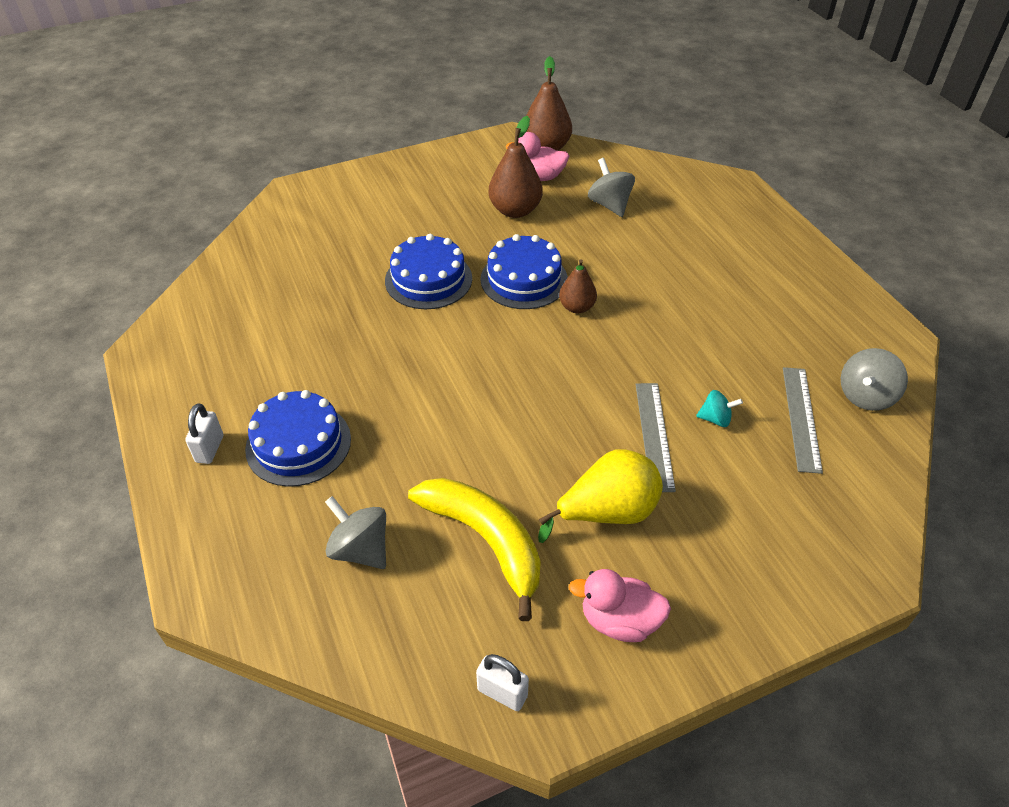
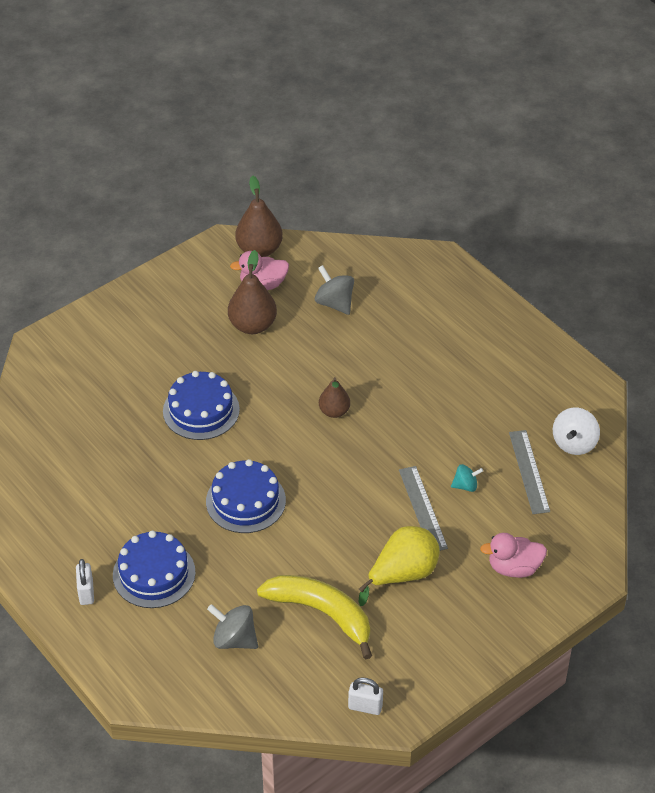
camera: 15 degrees left, 0 degrees up
(524, 279) = (282, 394): blue cake -> blue cake (245, 501)
(619, 621) = (429, 645): pink duck -> pink duck (514, 568)
(865, 396) = (574, 443): grey spinning top -> white spinning top

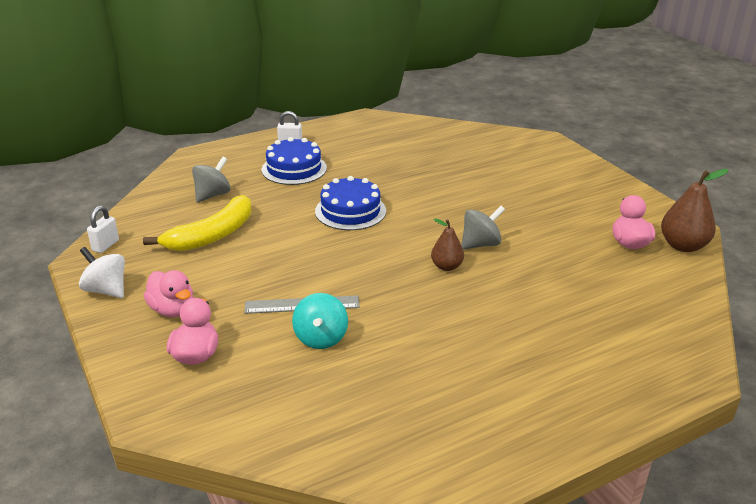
camera: 100 degrees right, 15 degrees down
(201, 410) = (461, 199): blue cake -> none
(252, 325) = (569, 232): brown pear -> none
(334, 303) = (606, 284): grey spinning top -> grey spinning top (480, 244)
(402, 574) = (228, 282): yellow pear -> none
(458, 605) = (173, 310): none -> pink duck
(465, 486) = (321, 338): turquoise spinning top -> turquoise spinning top, size x1.61
(529, 471) = (324, 391): grey ruler -> none
(574, 443) = (356, 442): white spinning top -> white spinning top (106, 290)

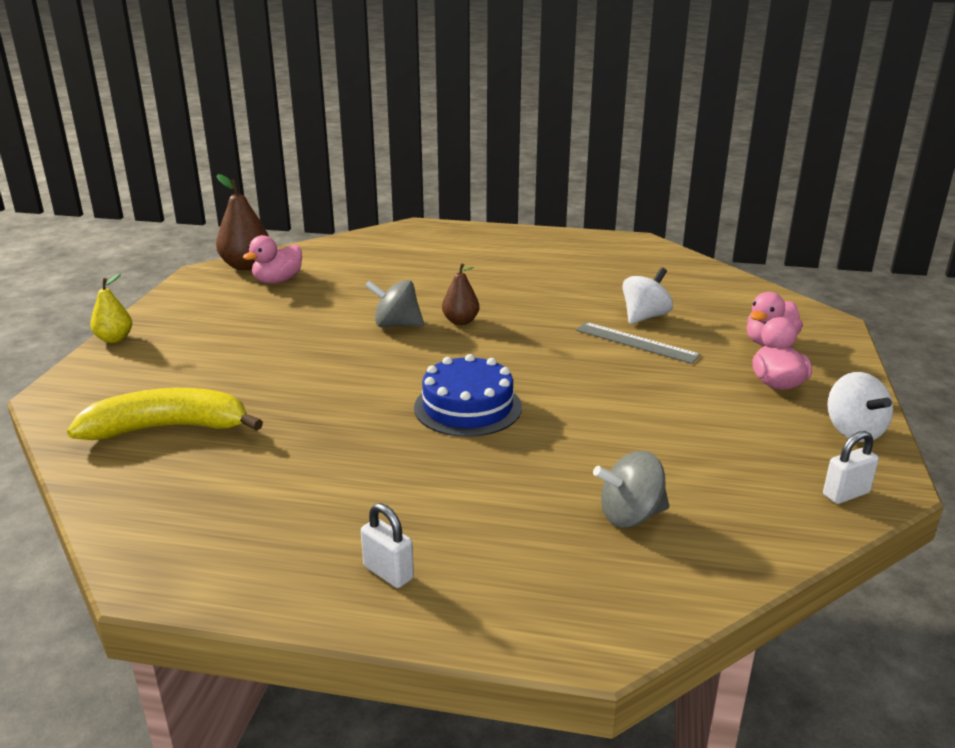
camera: 140 degrees left, 5 degrees down
(212, 235) = (678, 448): yellow banana -> yellow banana (168, 428)
(294, 169) = (451, 509): blue cake -> none
(321, 338) = (644, 317): turquoise spinning top -> white spinning top
(599, 168) = (114, 339): none -> yellow pear

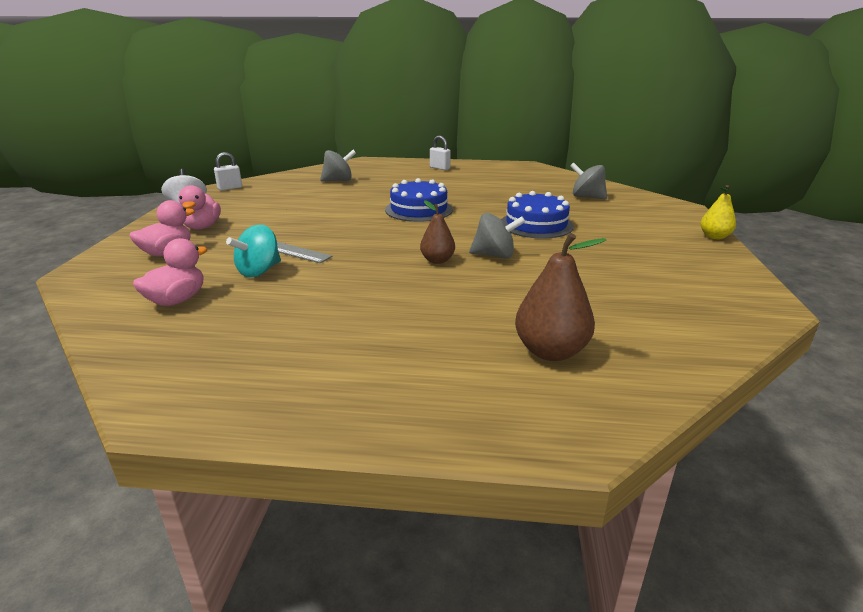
camera: 175 degrees right, 0 degrees up
(168, 428) = (587, 197): yellow banana -> grey spinning top
(246, 266) = (735, 319): brown pear -> brown pear (550, 351)
(278, 281) = (663, 298): pink duck -> pink duck (177, 300)
(312, 368) = (536, 224): none -> blue cake
(644, 317) = (259, 271): white spinning top -> turquoise spinning top

